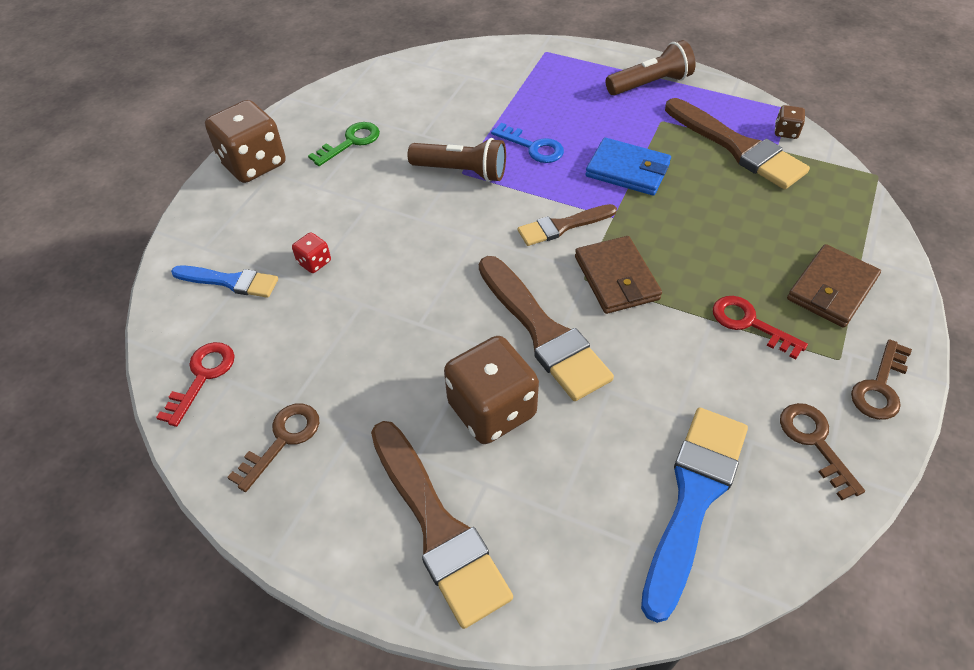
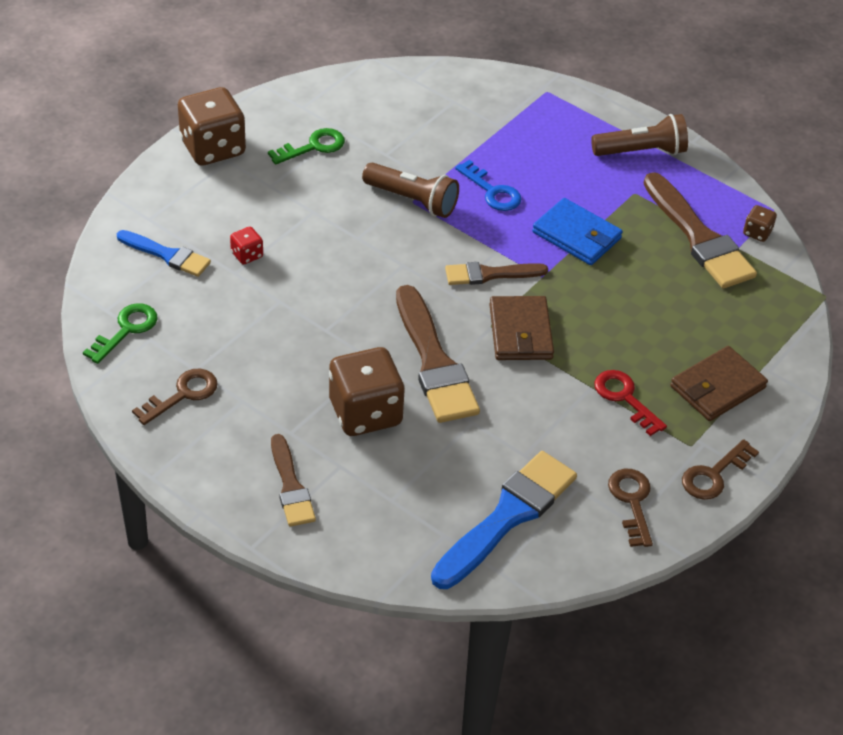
camera: 10 degrees right, 5 degrees down
(202, 377) = (126, 330): red key -> green key
(437, 527) = (291, 486): brown brush -> brown brush, size x0.59

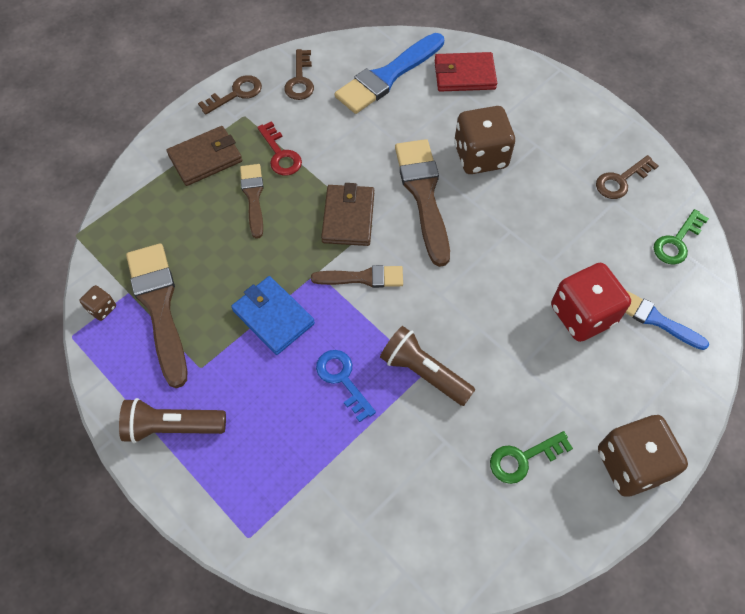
camera: 170 degrees left, 15 degrees up
(247, 255) = (582, 315): red dice -> red dice, size x2.23
(291, 486) = (535, 106): brown brush -> brown brush (253, 197)
(395, 527) = (464, 75): none -> red wallet

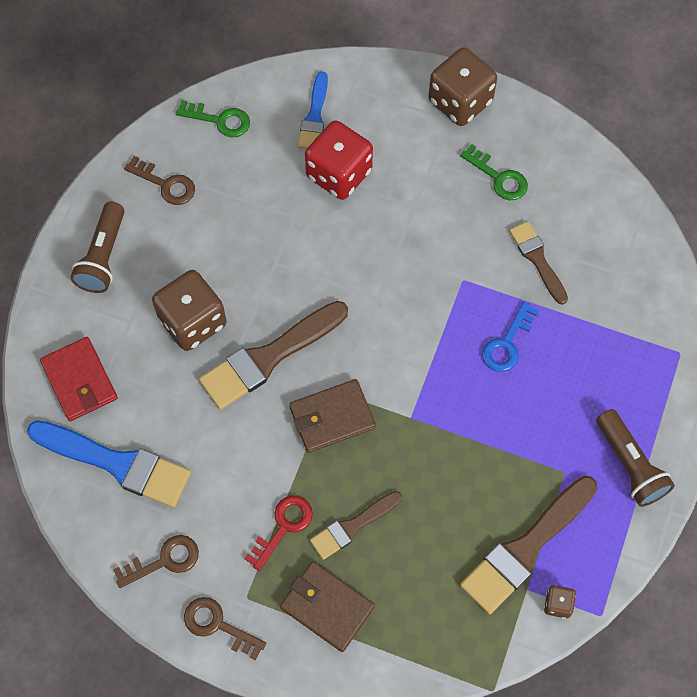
camera: 115 degrees left, 5 degrees up
(273, 317) = (479, 434): blue wallet -> none
(363, 278) = (395, 372): brown brush -> brown brush (537, 259)
(424, 372) = (464, 280): brown flashlight -> brown flashlight (103, 256)

